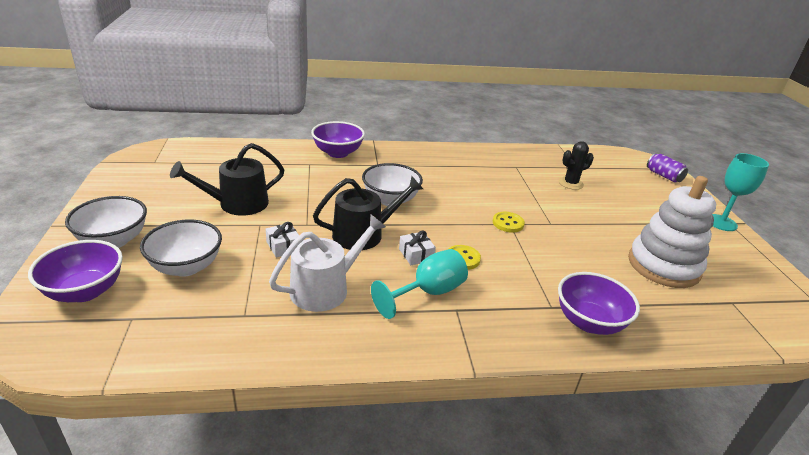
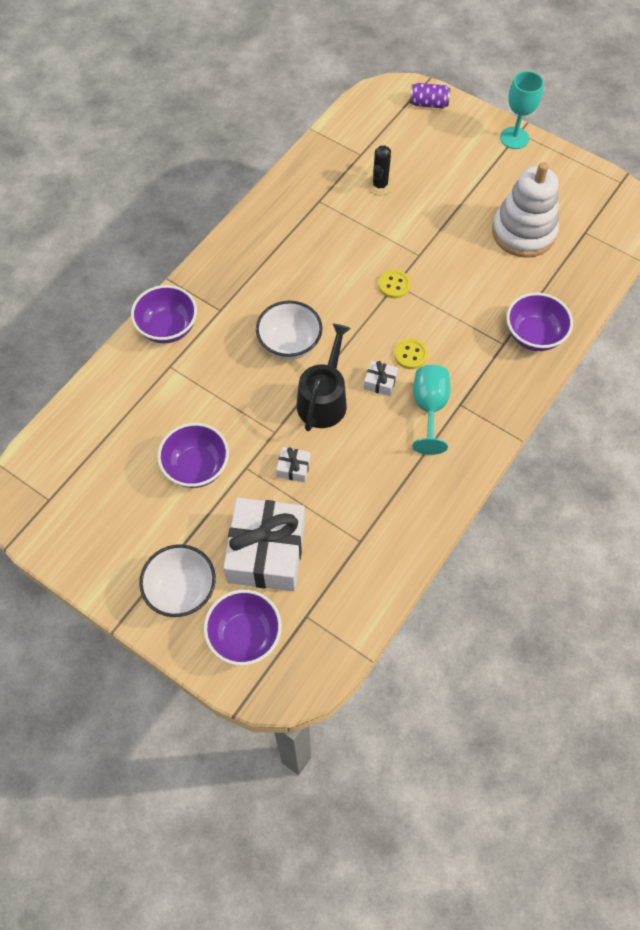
camera: 45 degrees left, 30 degrees up
(186, 267) = (266, 552): white bowl -> white gift
(237, 204) = (196, 467): black watering can -> purple bowl
(325, 288) = (371, 471): white watering can -> none

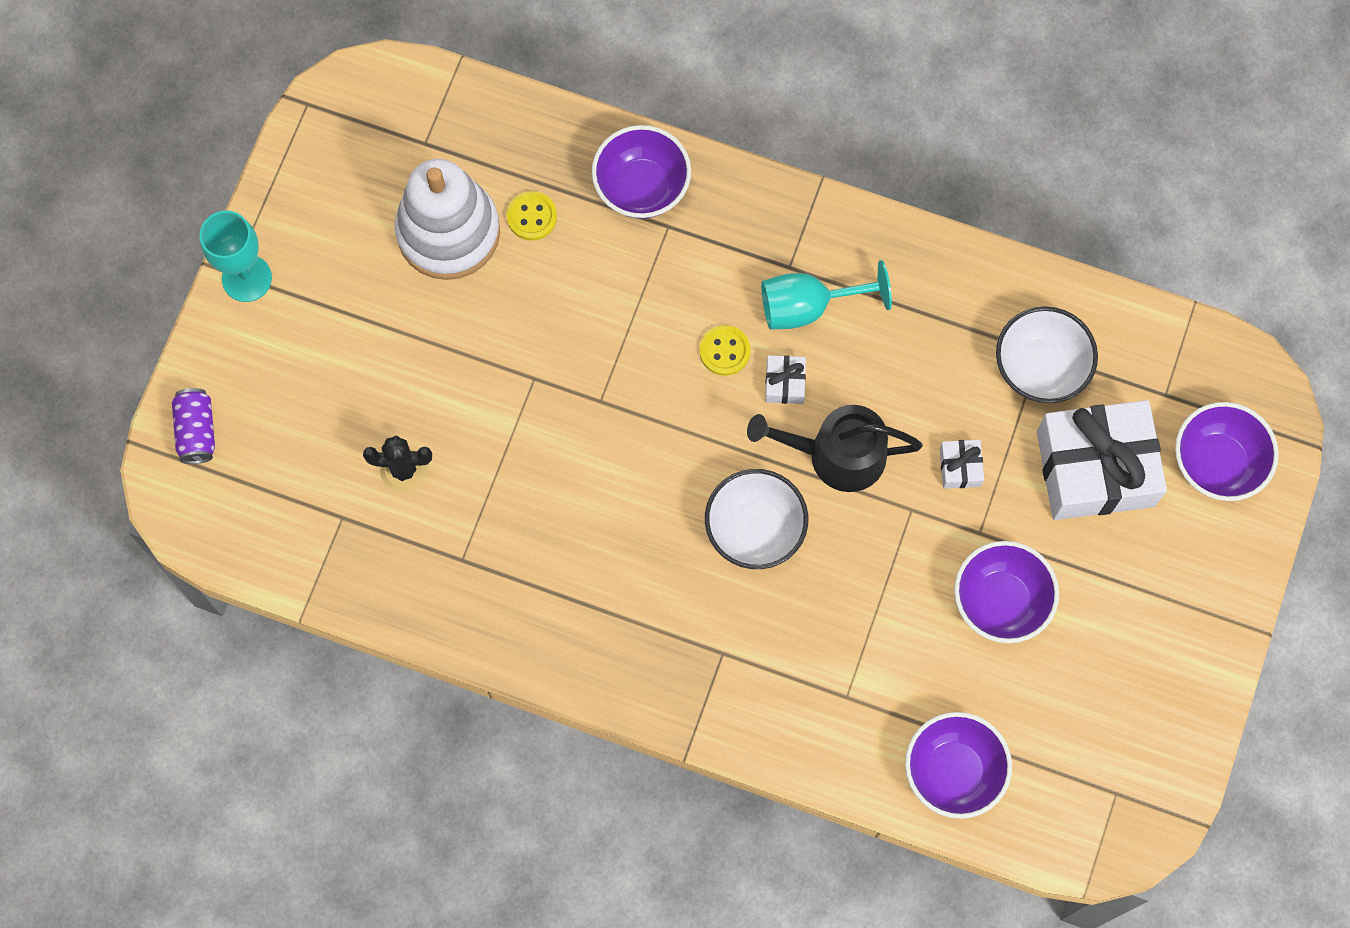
camera: 105 degrees left, 10 degrees up
(168, 328) = (778, 722): purple bowl -> purple bowl (953, 771)
(181, 590) = (1184, 562): white bowl -> white bowl (1040, 368)
(394, 285) = (603, 402): yellow button -> yellow button (532, 217)

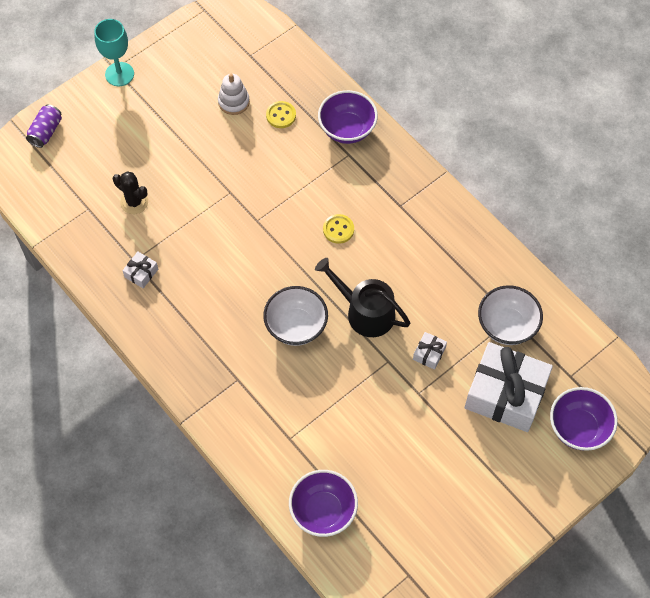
camera: 30 degrees right, 10 degrees down
(448, 232) = (234, 102): white stacking toy -> white stacking toy, size x0.51
(785, 383) = (360, 261): white gift -> white gift (141, 273)
(808, 306) = (397, 230): turquoise goblet -> none
(1000, 601) = (407, 435): purple bowl -> none

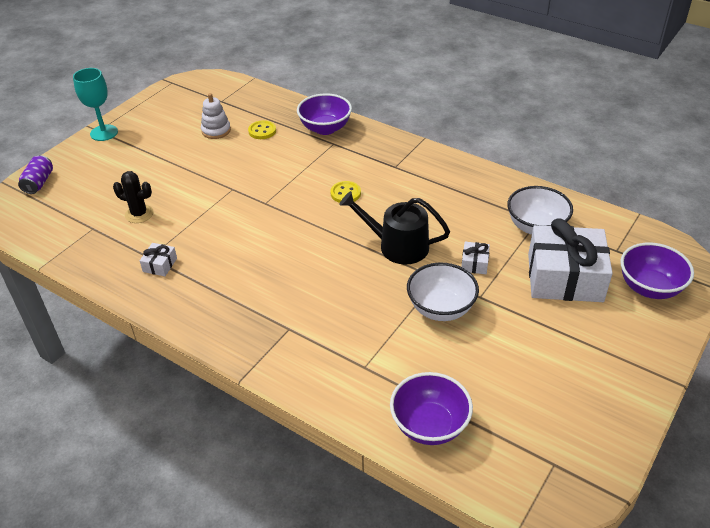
camera: 15 degrees left, 20 degrees down
(296, 326) = (334, 272): white bowl -> white bowl (441, 308)

